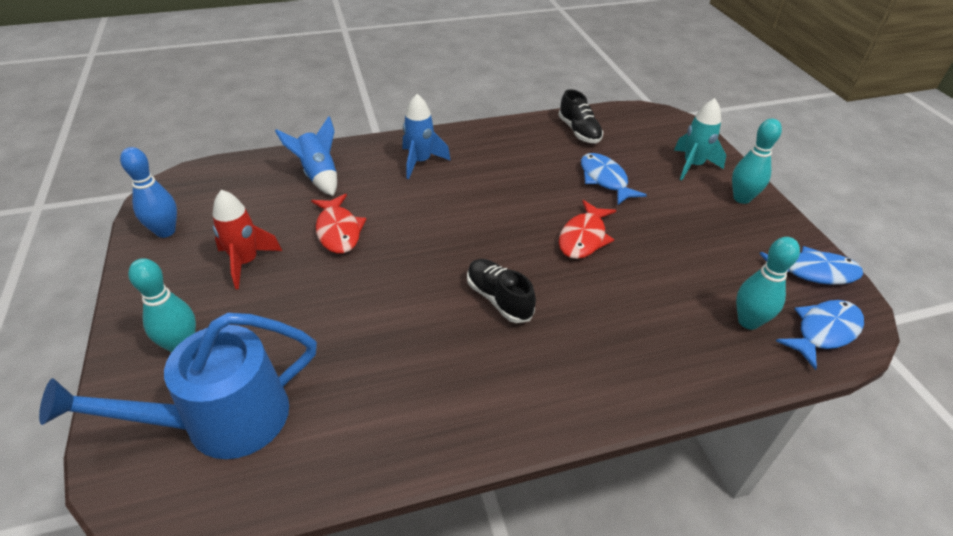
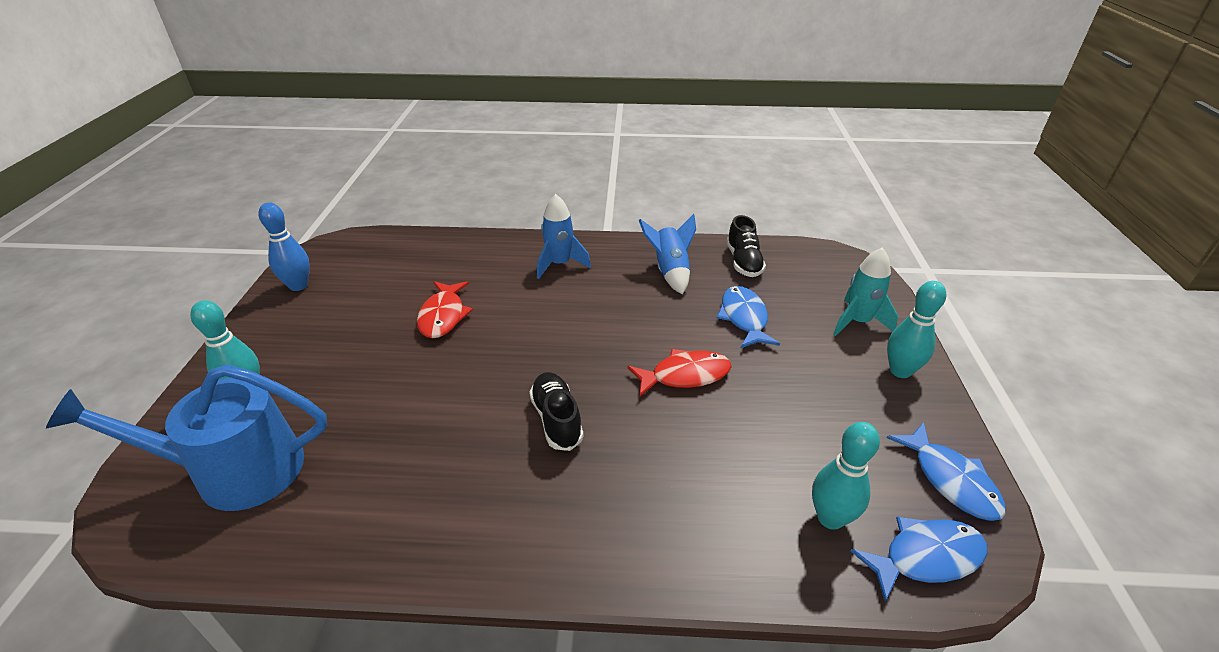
camera: 20 degrees right, 5 degrees down
(246, 262) = (346, 328): red rocket -> none
(319, 176) = (457, 260): blue rocket -> blue rocket (670, 271)
(584, 237) = (685, 375): red fish -> red fish turned 150 degrees counterclockwise
(813, 272) = (950, 480): blue fish -> blue fish turned 45 degrees clockwise

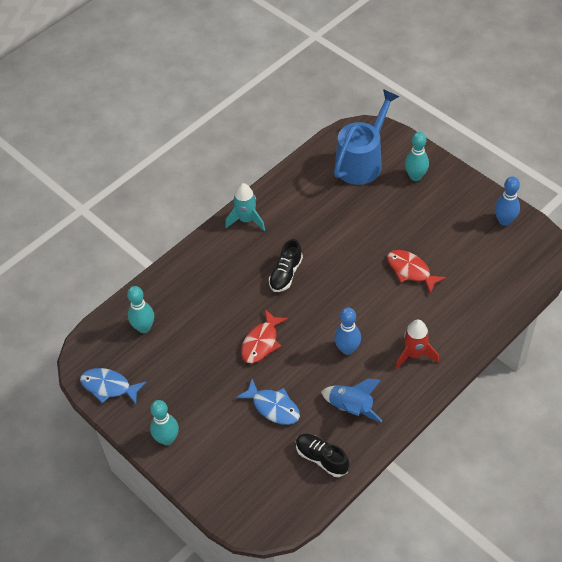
camera: 135 degrees right, 15 degrees up
(556, 419) = (286, 274): black shoe -> black shoe turned 90 degrees clockwise
(559, 264) = (414, 354): blue rocket -> red rocket
(607, 307) = (347, 349): none -> blue bowling pin
(858, 322) = (213, 461): turquoise rocket -> turquoise rocket (246, 220)
(925, 557) = (101, 341): blue fish -> none

